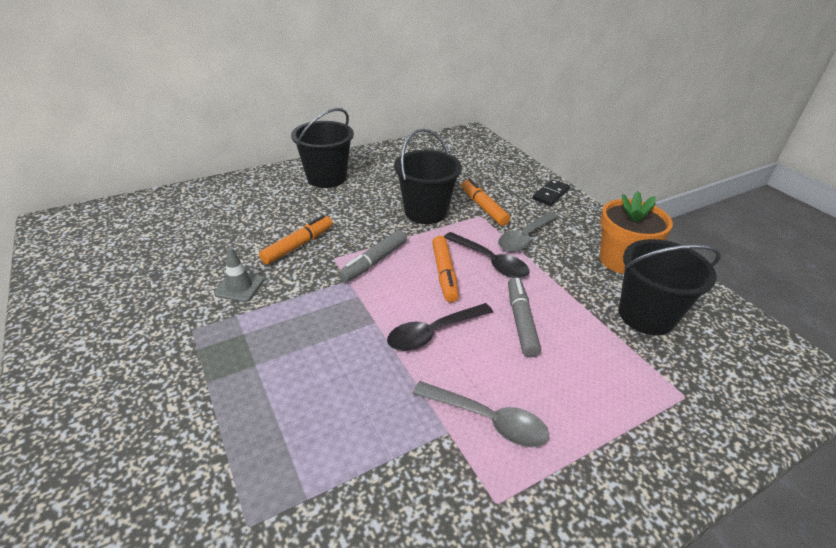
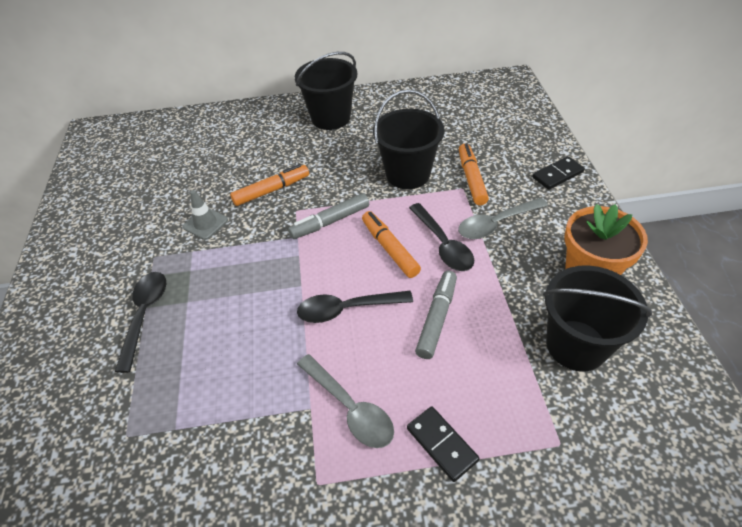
camera: 25 degrees right, 10 degrees up
(209, 390) = (144, 315): none -> black spoon
(444, 274) = (390, 249): orange marker -> orange marker turned 135 degrees clockwise
(590, 427) = (441, 444): none -> black domino

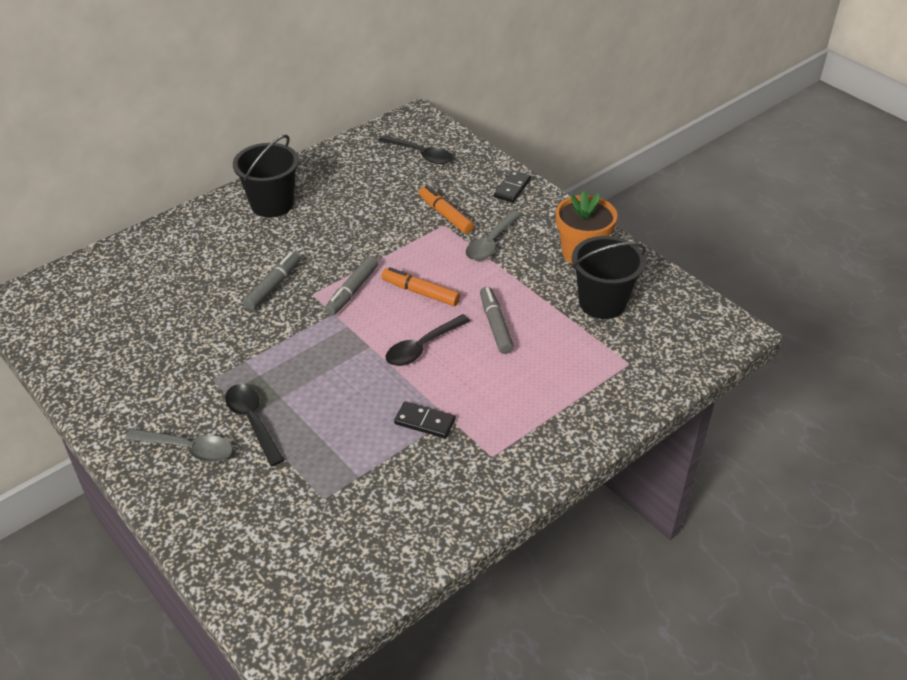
camera: 35 degrees left, 5 degrees down
(205, 223) = (235, 335): grey traffic cone -> none
(271, 190) = (273, 286): orange marker -> grey marker
(350, 408) = (478, 405): grey spoon -> grey spoon (188, 449)
(408, 174) = (388, 230): black bucket -> none
(441, 444) = (556, 397): black domino -> black domino (424, 422)
(443, 244) = (461, 273): black spoon -> black spoon (420, 154)

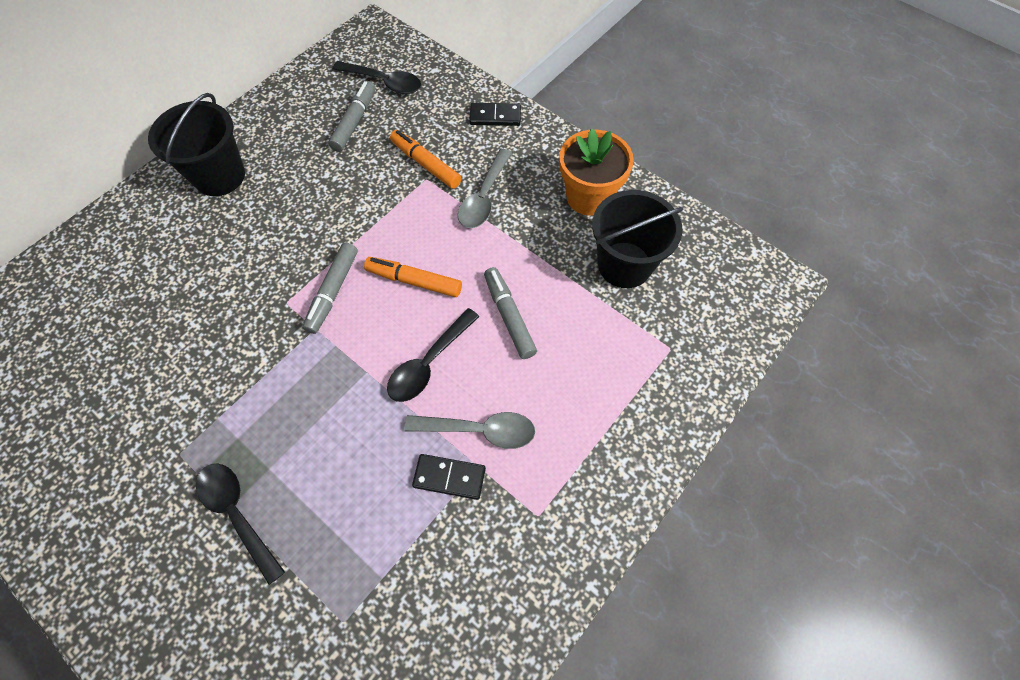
camera: 10 degrees left, 20 degrees up
(188, 449) = (160, 573): grey spoon -> grey spoon (479, 430)
(273, 286) = (236, 298): grey marker -> grey marker (354, 122)
(512, 188) = (495, 116): black domino -> black domino turned 75 degrees clockwise

